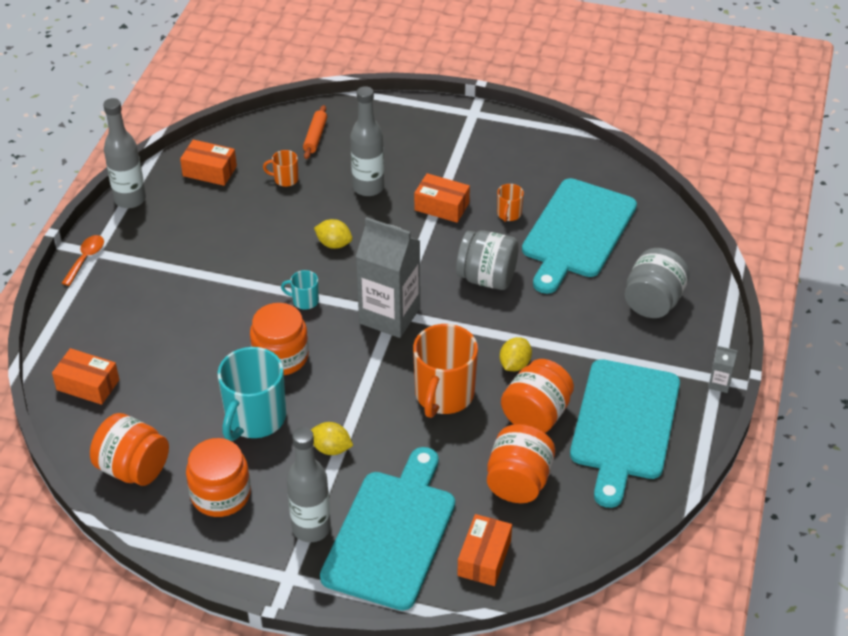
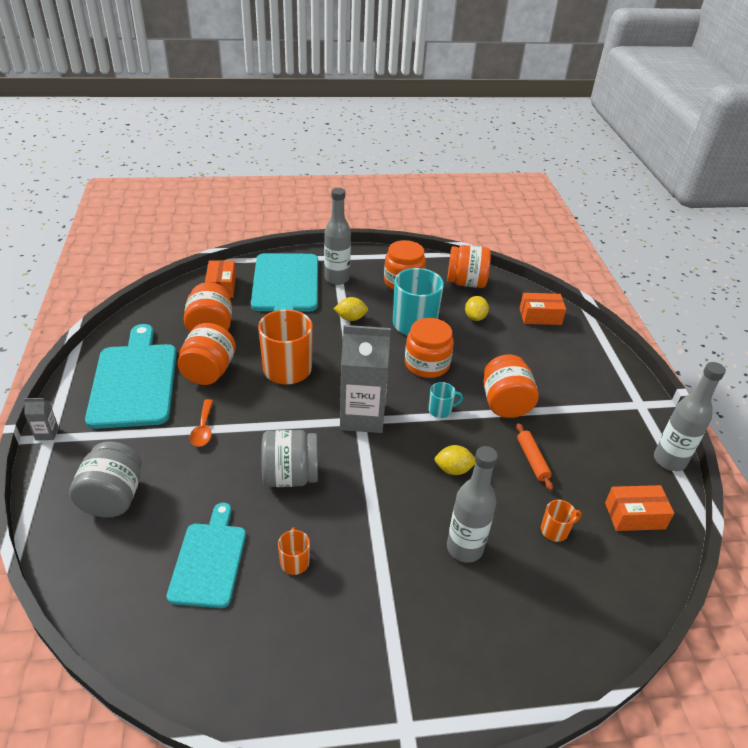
camera: 155 degrees right, 5 degrees down
(86, 258) = (640, 397): orange spoon -> orange spoon (203, 429)
(232, 290) = (505, 403): none -> orange jar
(315, 136) = (572, 604): orange rolling pin -> orange rolling pin (532, 460)
(441, 206) = (373, 548): orange box -> none
(514, 364) = (237, 404): yellow lemon -> yellow lemon (475, 317)
(577, 232) = (209, 560): turquoise cutting board -> turquoise cutting board, size x0.63

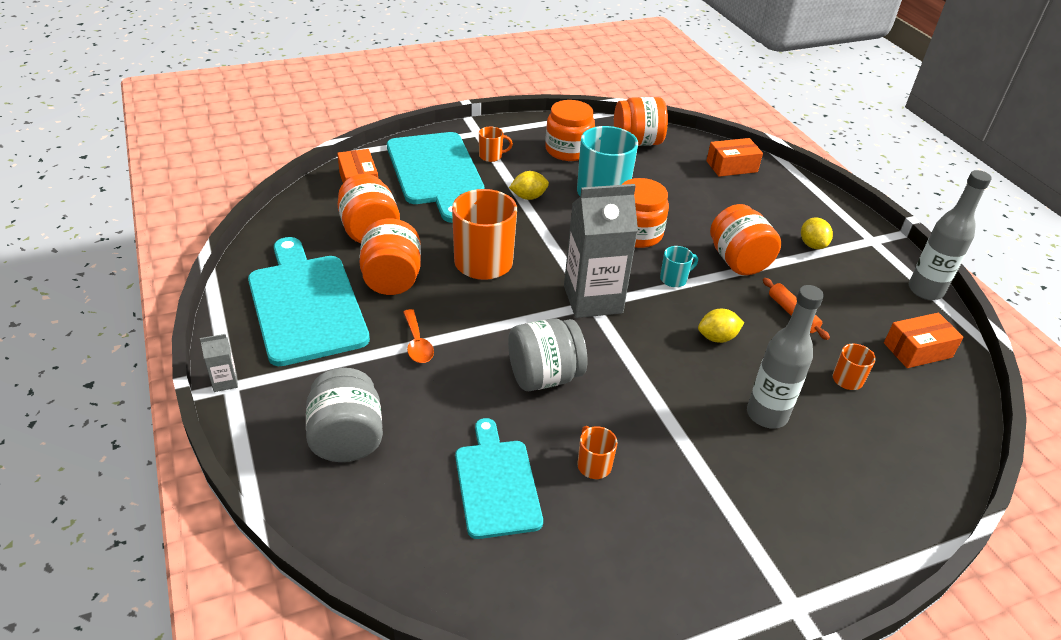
camera: 15 degrees left, 0 degrees up
(337, 278) = (491, 156): grey bottle -> orange mug
(475, 317) = (664, 177): yellow lemon -> yellow lemon (812, 245)

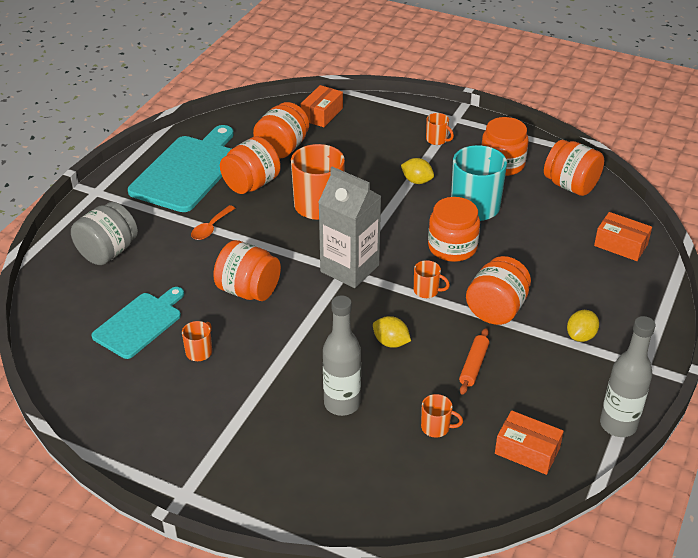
camera: 50 degrees right, 0 degrees up
(225, 382) = (96, 188): grey carton -> none
(436, 172) = (381, 131): turquoise cutting board -> none
(544, 376) = (248, 290): grey jar -> orange jar
(674, 279) = (426, 291): turquoise mug -> orange mug

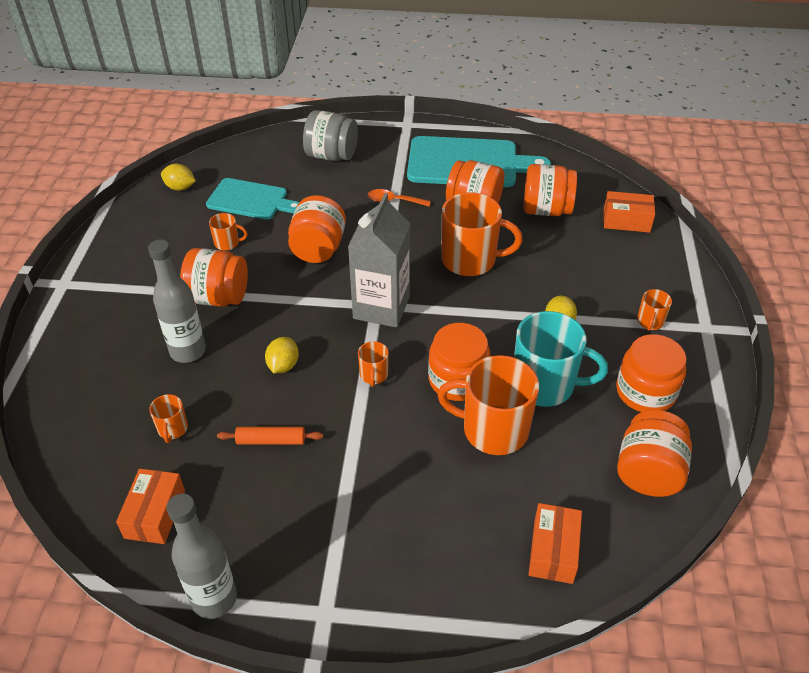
camera: 70 degrees right, 5 degrees up
(496, 309) = (369, 442): orange jar -> orange jar (218, 297)
(509, 243) = (493, 430): none -> orange mug
(581, 336) = (354, 534): yellow lemon -> yellow lemon (180, 187)

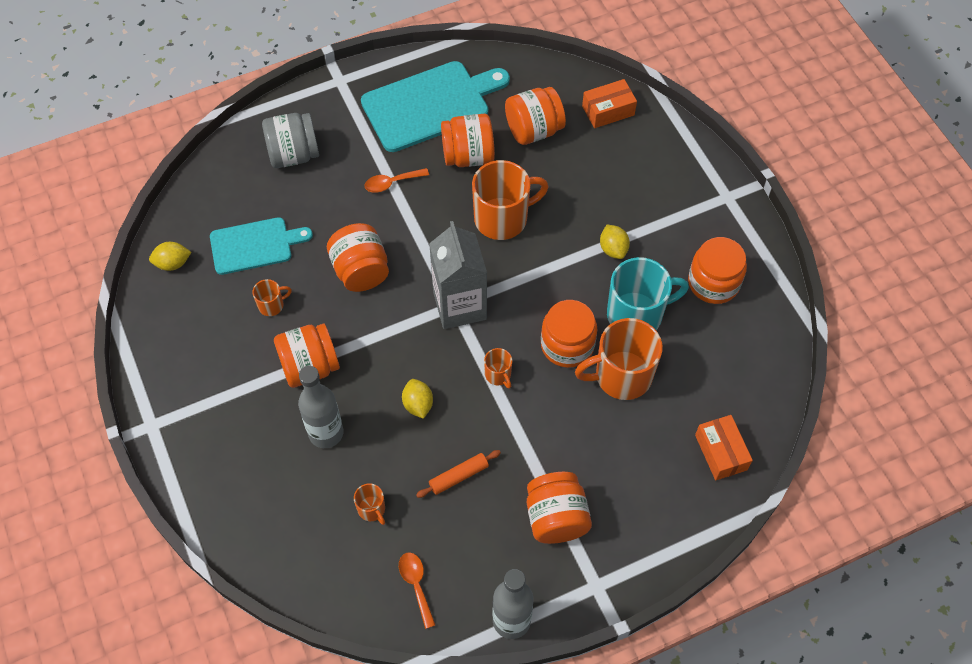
camera: 30 degrees left, 15 degrees up
(155, 514) = (416, 585): orange box -> orange spoon
(648, 472) = (751, 353): orange jar -> orange jar (556, 518)
(650, 322) = (682, 212): orange mug -> none

